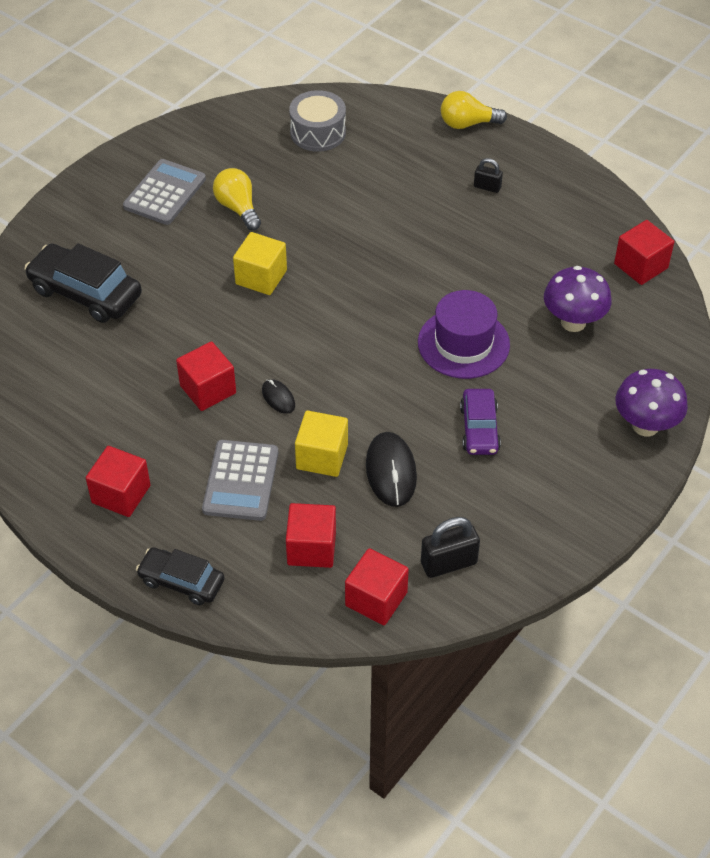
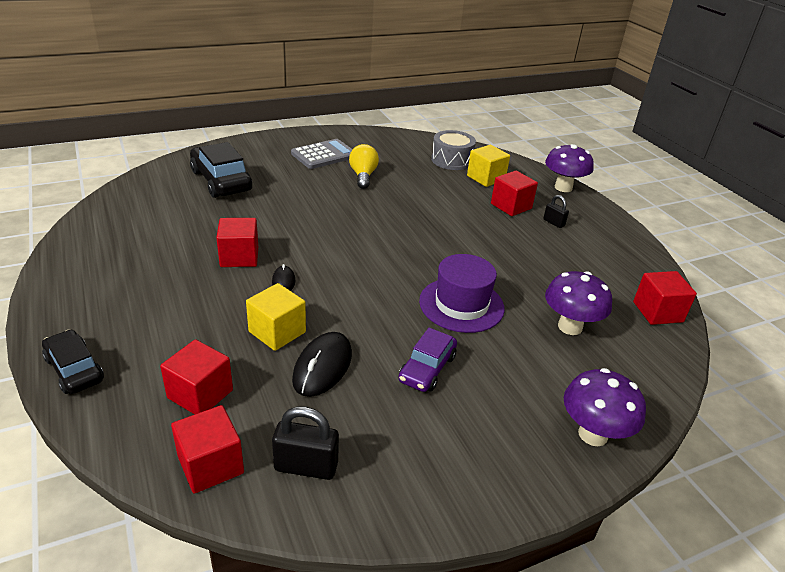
camera: 25 degrees right, 15 degrees down
(121, 494) = (106, 292): red cube -> red cube (511, 206)
(241, 481) = (199, 321): grey calculator -> none
(261, 277) = (342, 213): yellow cube -> yellow cube (486, 178)
(467, 124) = (563, 187): yellow light bulb -> purple mushroom

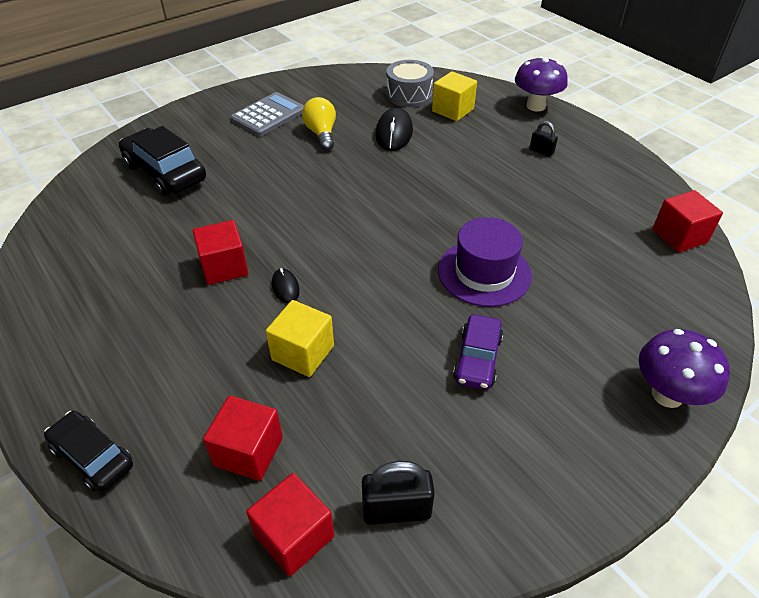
camera: 10 degrees left, 10 degrees up
(323, 367) = (368, 384): black mouse -> black mouse (394, 133)
(511, 206) = (491, 140): red cube -> none
(570, 327) = (601, 274): purple mushroom -> none

